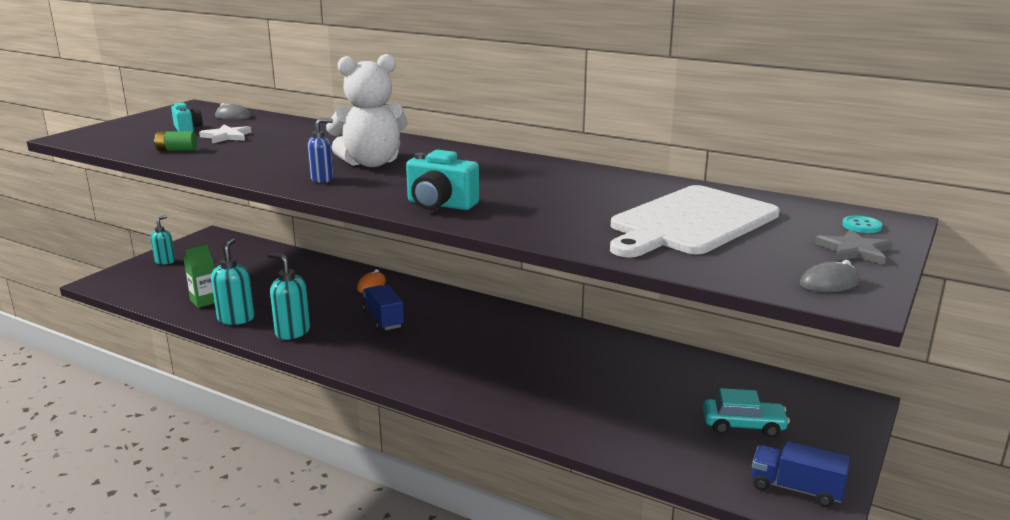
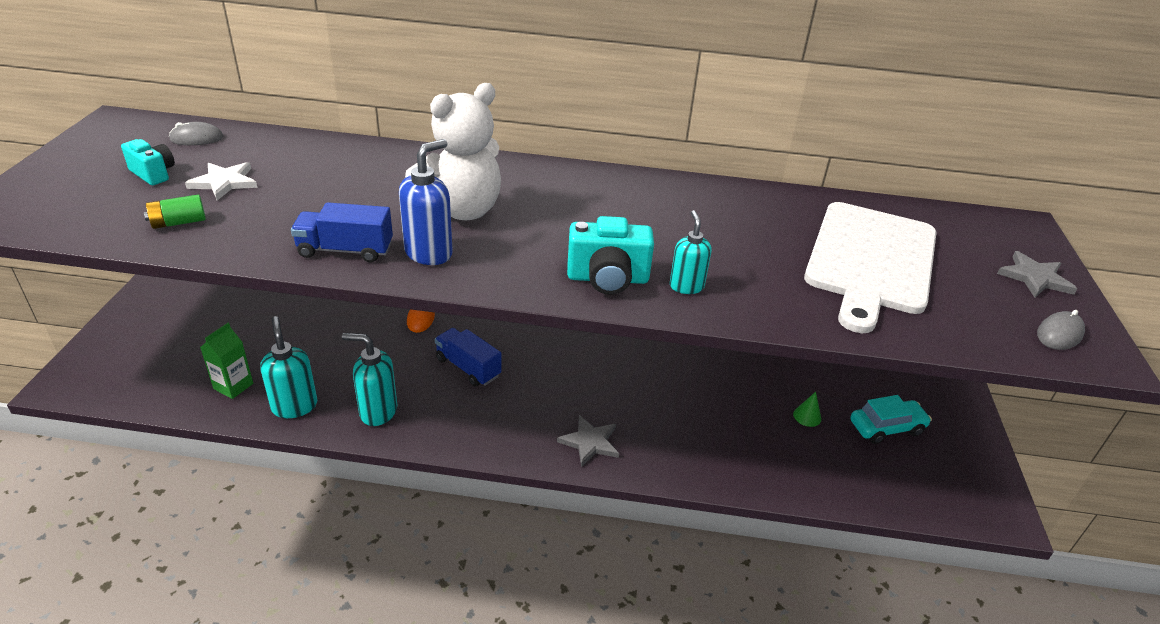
camera: 25 degrees left, 15 degrees up
(165, 261) = (132, 330): turquoise soap dispenser -> turquoise soap dispenser (686, 286)
(322, 179) = (429, 253): blue soap dispenser -> blue soap dispenser, size x1.52
(443, 381) = (590, 442): none -> grey star
(664, 402) = (807, 416): none -> green cone
(796, 489) = (970, 492): blue truck -> blue truck (345, 250)
(861, 226) = (1008, 238): turquoise button -> none

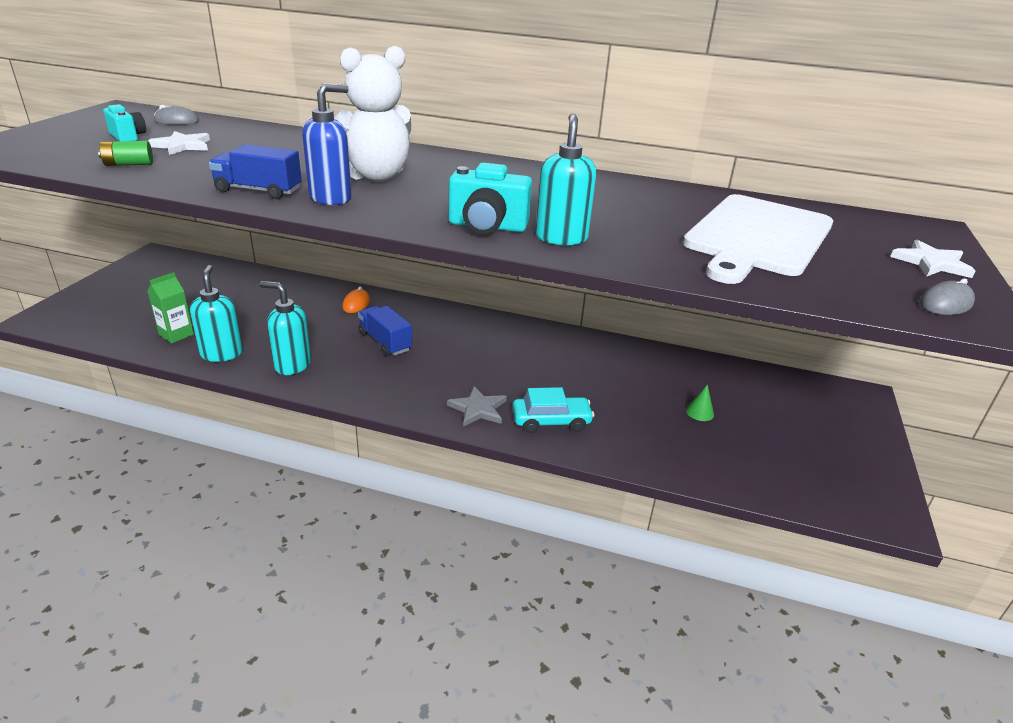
camera: 10 degrees right, 5 degrees down
(686, 286) = (561, 238): turquoise soap dispenser -> turquoise soap dispenser, size x1.52
(886, 427) = (780, 430): turquoise car -> turquoise car (551, 421)
(1035, 278) = (931, 263): grey star -> white star

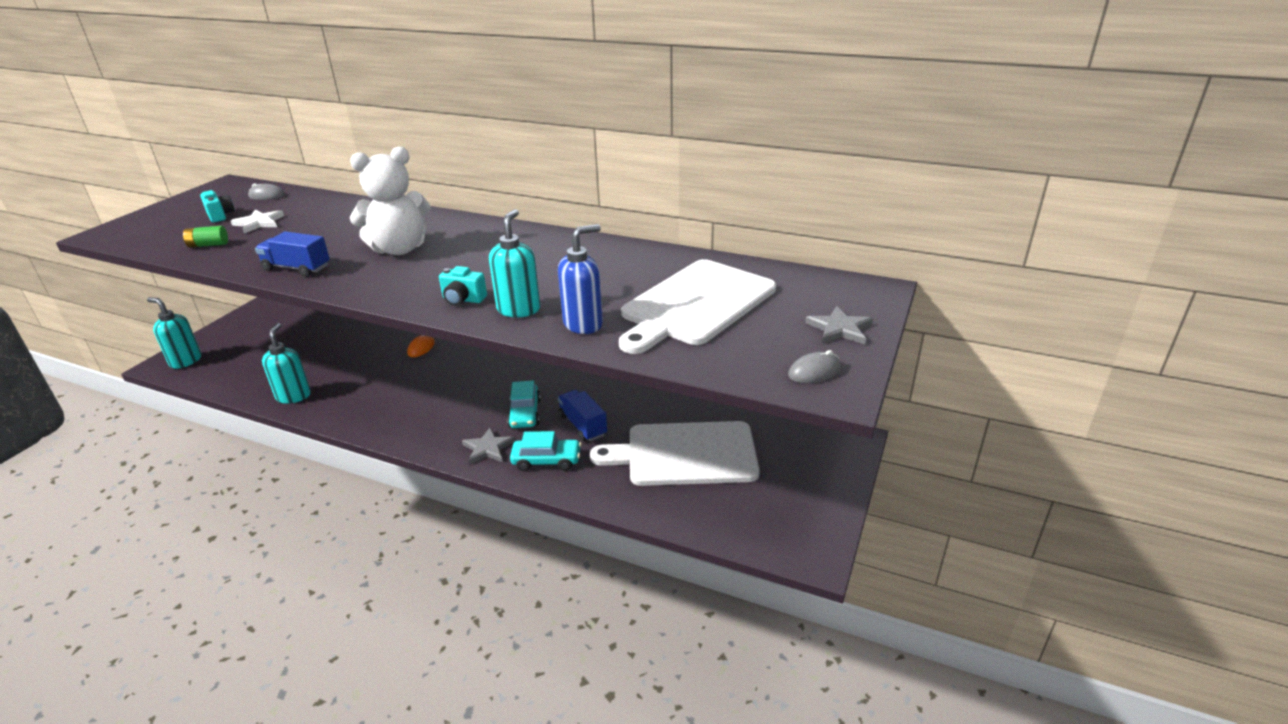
camera: 10 degrees right, 0 degrees up
(176, 334) = (263, 378): green carton -> none
(292, 365) = (347, 407): turquoise soap dispenser -> turquoise soap dispenser (185, 361)
(331, 198) = (351, 274): blue soap dispenser -> blue soap dispenser (583, 324)
(385, 342) = (432, 385): blue truck -> blue truck (583, 425)
(487, 227) = (463, 300): turquoise camera -> turquoise camera, size x0.65
(504, 372) = (525, 413): none -> turquoise car
(700, 412) = (685, 454): green cone -> white cutting board
(931, 263) = (839, 329): white star -> grey star

